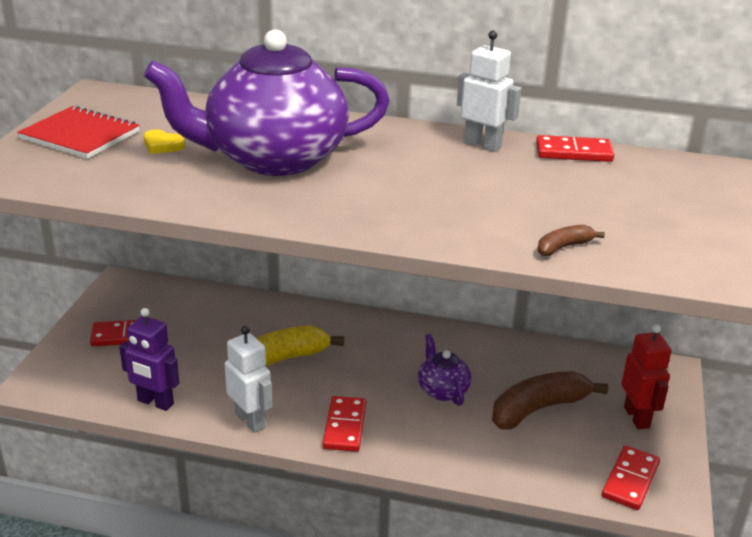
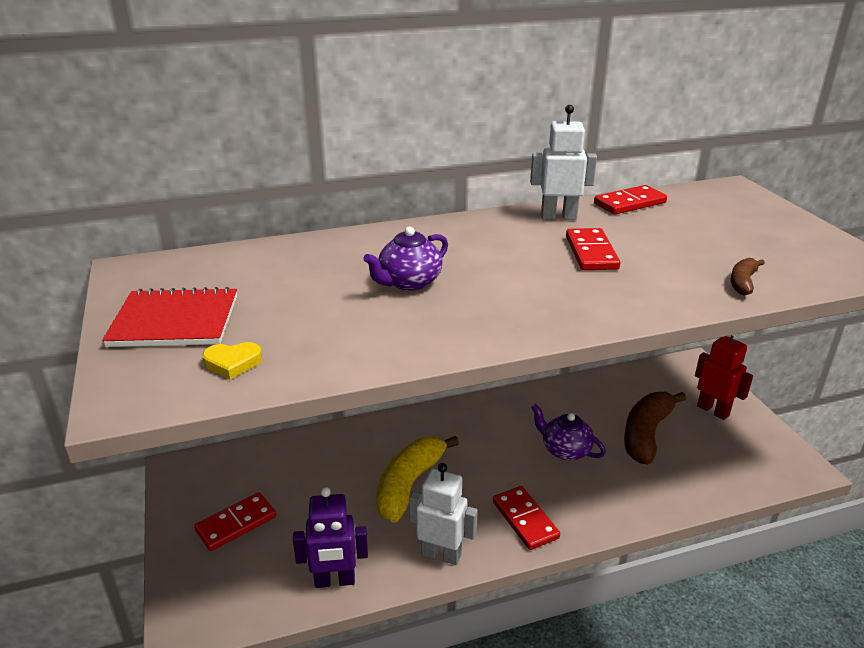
camera: 30 degrees left, 0 degrees up
(162, 145) = (281, 303): yellow heart -> yellow heart (232, 363)
(273, 159) = (408, 282): purple teapot -> purple teapot, size x0.42
(630, 480) = (761, 463): red domino -> red domino (591, 253)

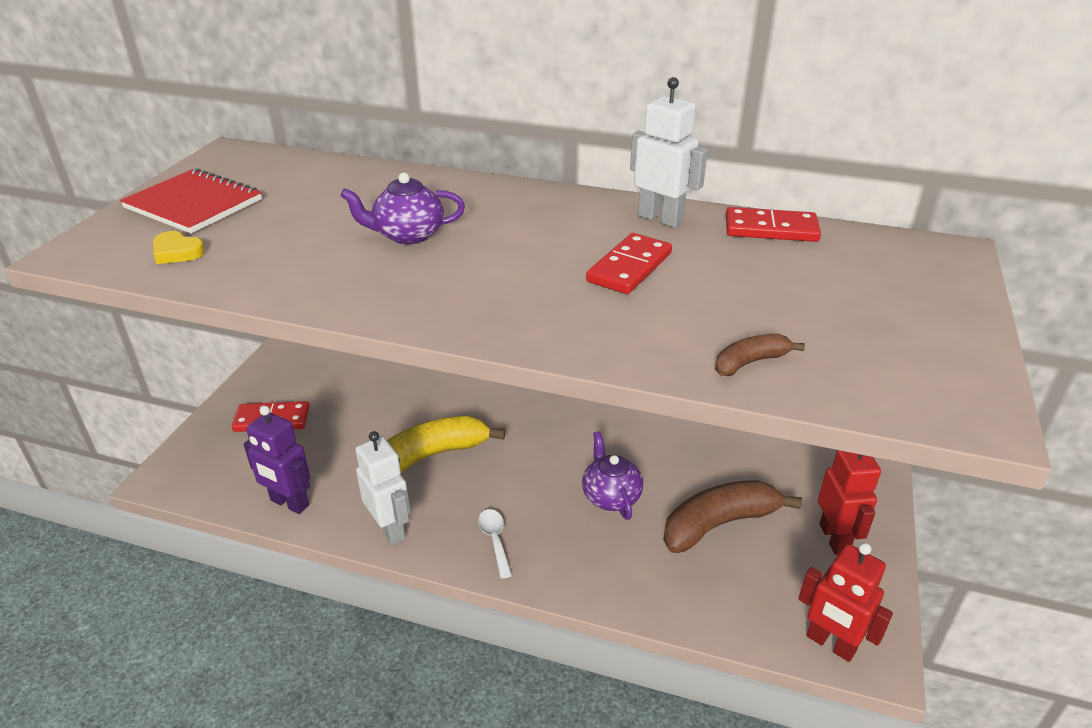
camera: 35 degrees right, 5 degrees up
(525, 520) = (495, 540): red domino -> white spoon
(776, 472) = (830, 644): none -> red robot

